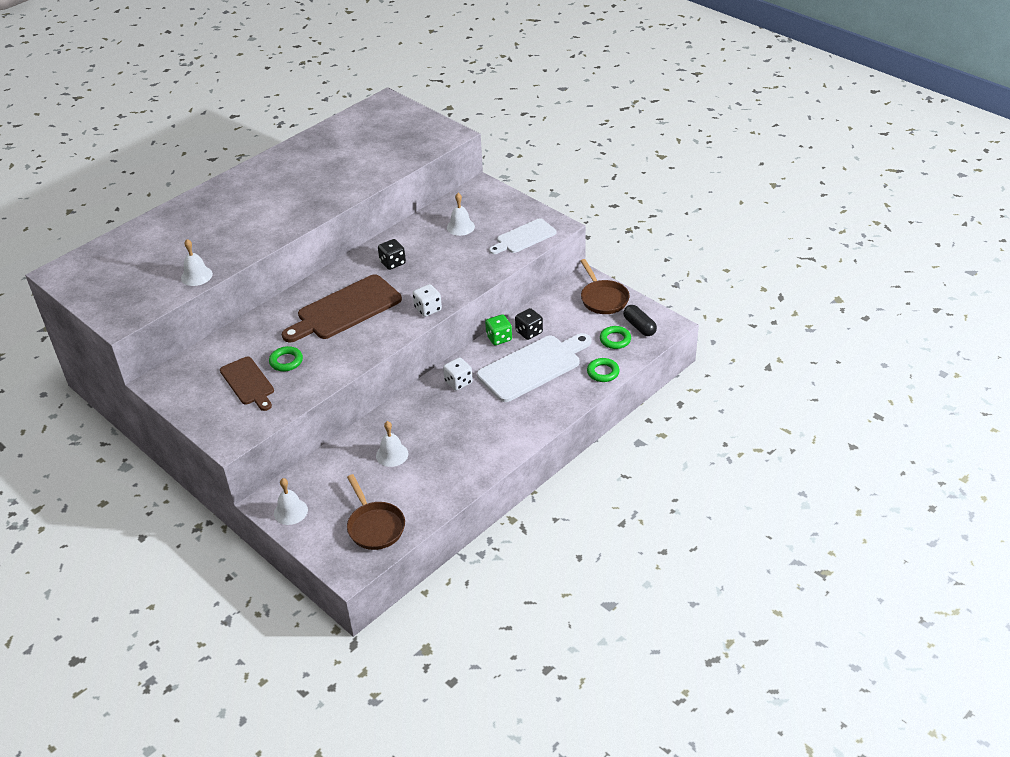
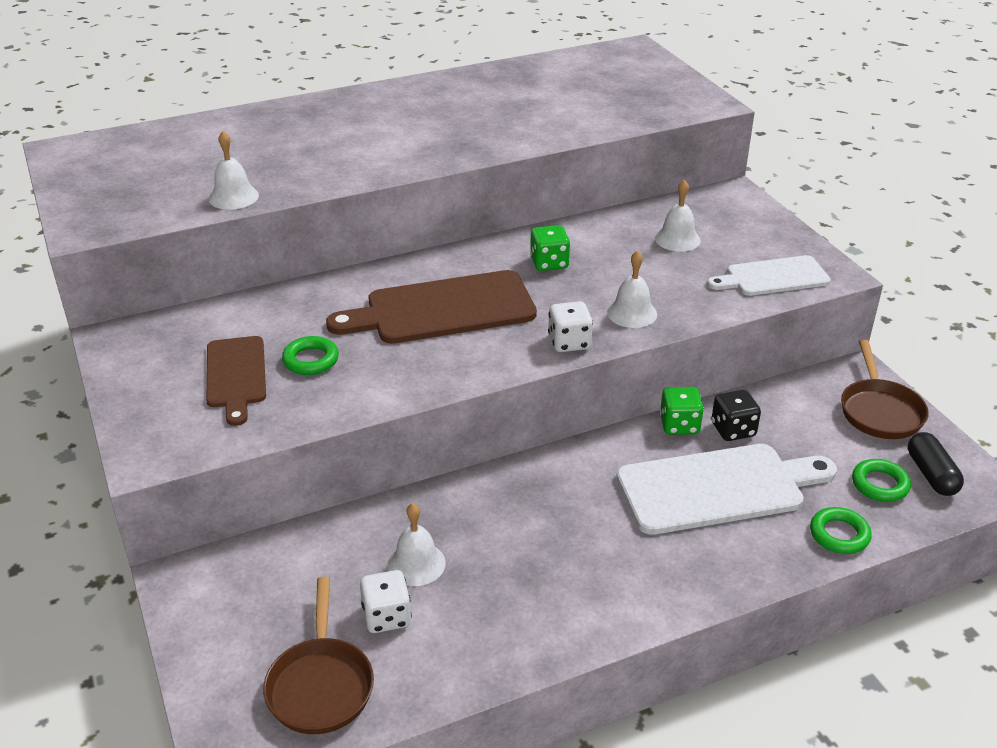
camera: 20 degrees right, 5 degrees down
(290, 511) = (205, 607): white bell -> white bell (632, 313)
(392, 263) = (549, 263): black dice -> green dice
(458, 382) = (582, 476): white dice -> white dice (386, 616)

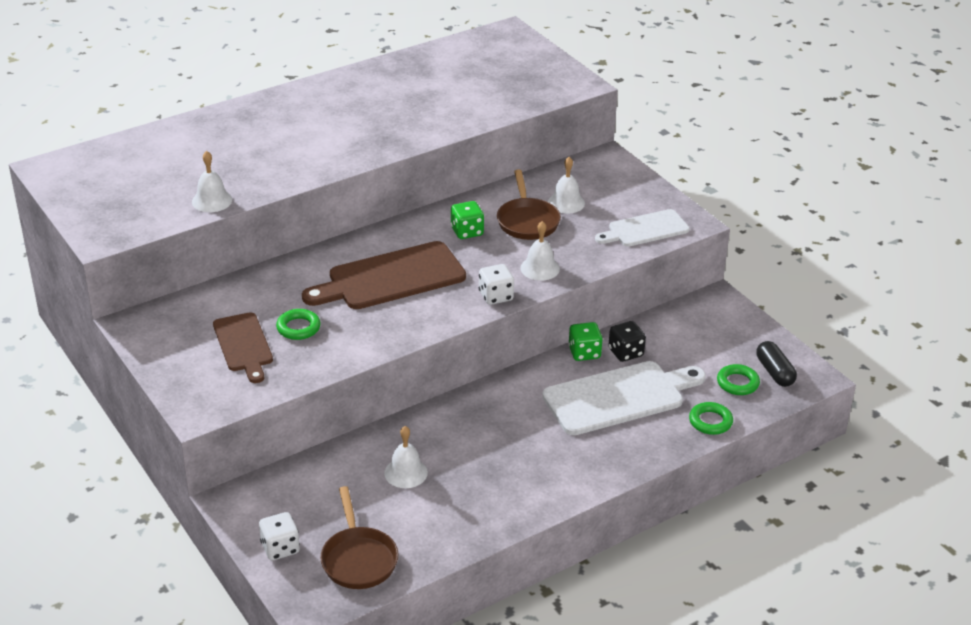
camera: 10 degrees left, 0 degrees up
(386, 616) = (393, 510): white dice -> white dice (280, 548)
(880, 411) = (735, 328): brown pan -> brown pan (527, 221)

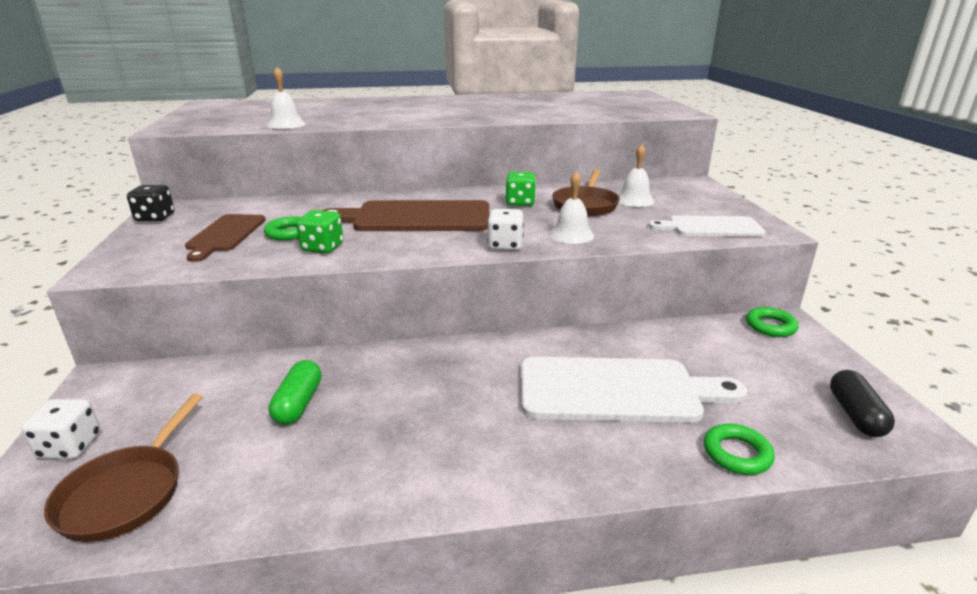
camera: 25 degrees right, 10 degrees down
(406, 473) = (298, 404): white bell -> green capsule
(584, 353) = (599, 337): green dice -> green dice (322, 248)
(625, 352) = (650, 347): black dice -> black dice (155, 218)
(737, 383) = (793, 415): green ring -> green ring (770, 326)

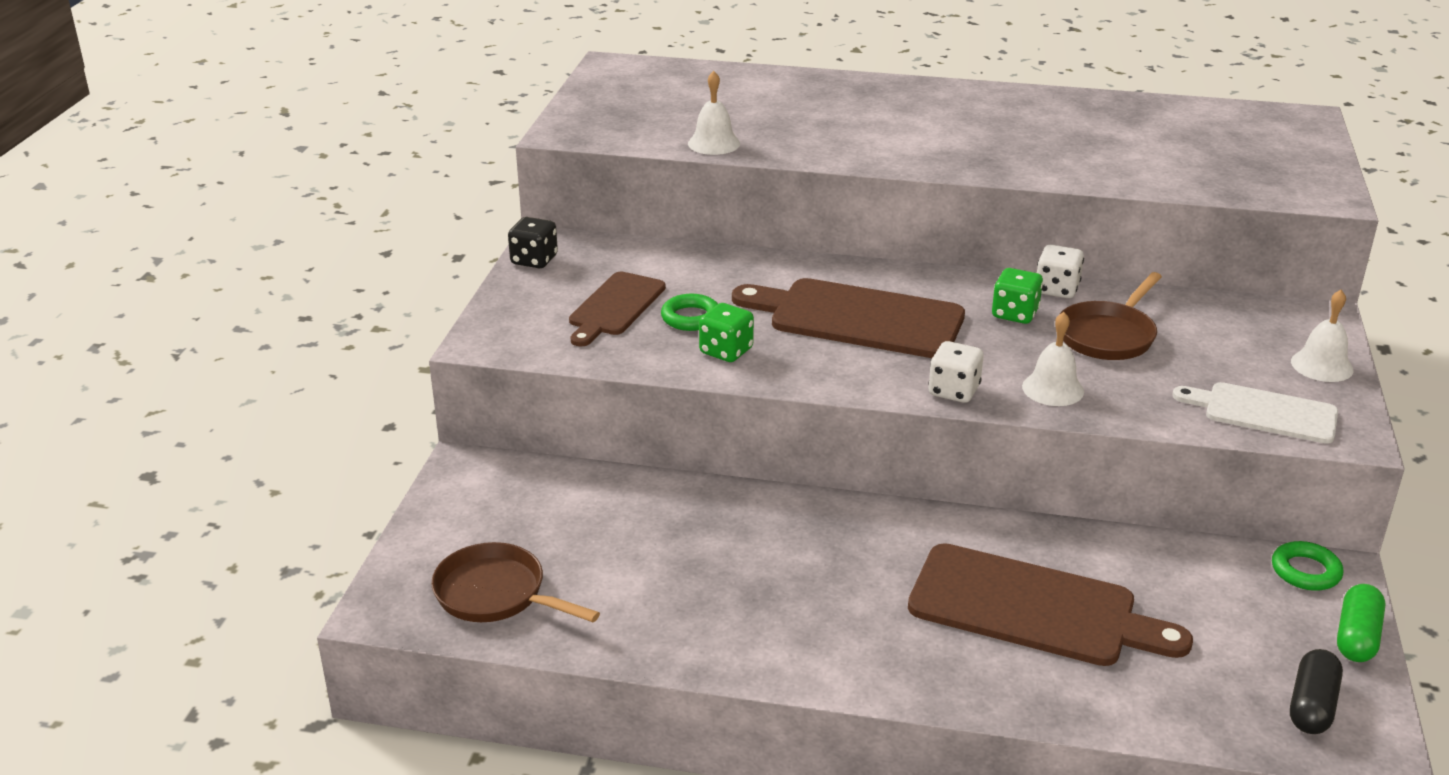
camera: 20 degrees right, 5 degrees up
(70, 446) = (443, 536): white dice -> white dice (1056, 289)
(126, 493) = (496, 594): brown pan -> brown pan turned 90 degrees clockwise
(298, 404) = (666, 541): green capsule -> green capsule (1357, 637)
(617, 390) = (1033, 608): white cutting board -> brown cutting board
(634, 200) = (1190, 338): white bell -> white bell (1322, 365)
(736, 454) = (1125, 709): green ring -> none

